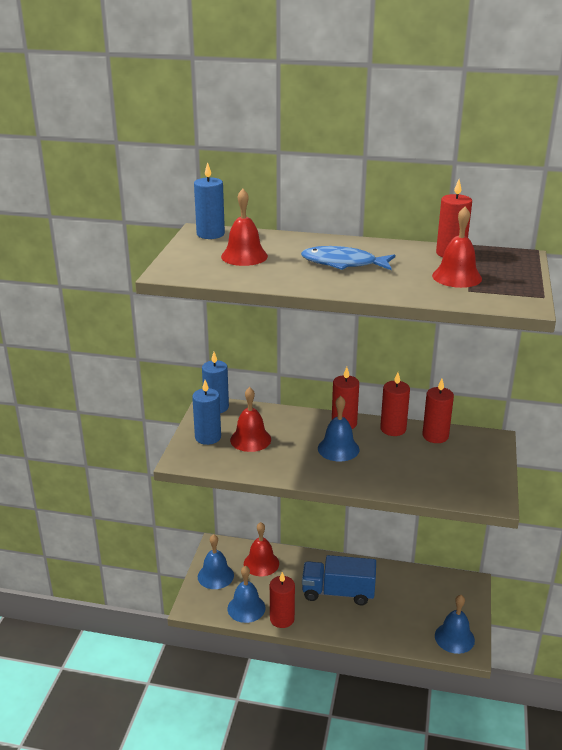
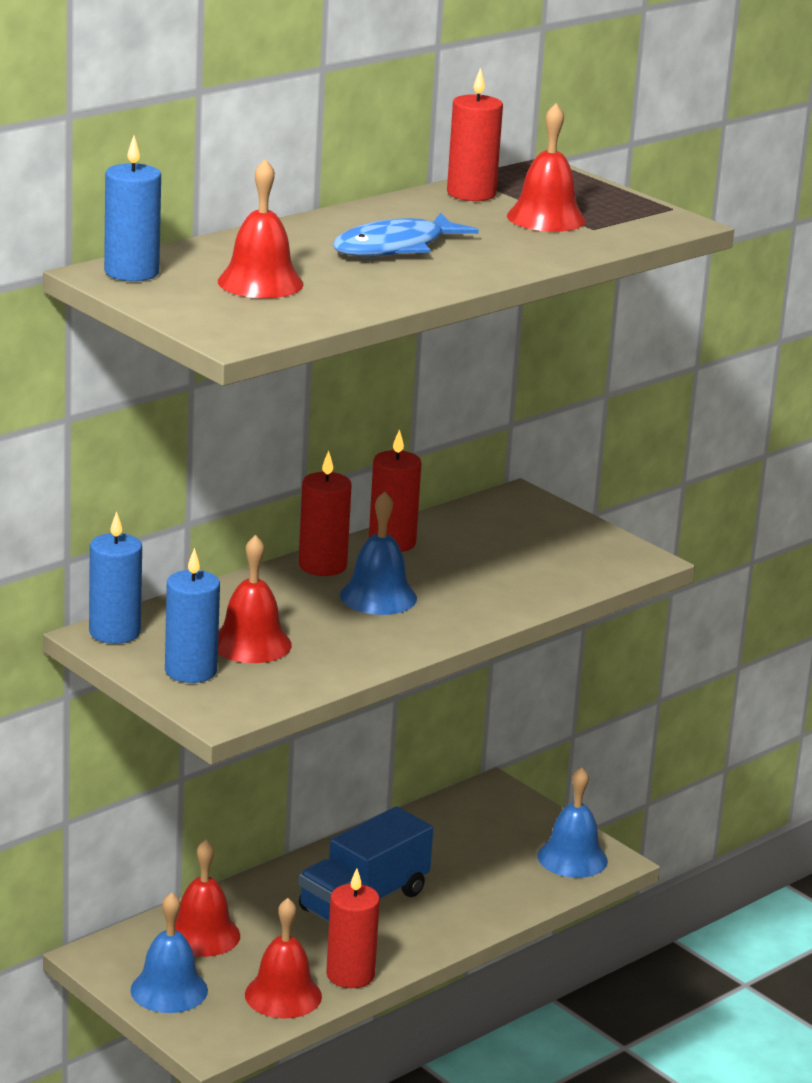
camera: 55 degrees left, 5 degrees down
(246, 608) = (283, 995): blue bell -> red bell
(435, 436) = (453, 526): red candle -> none

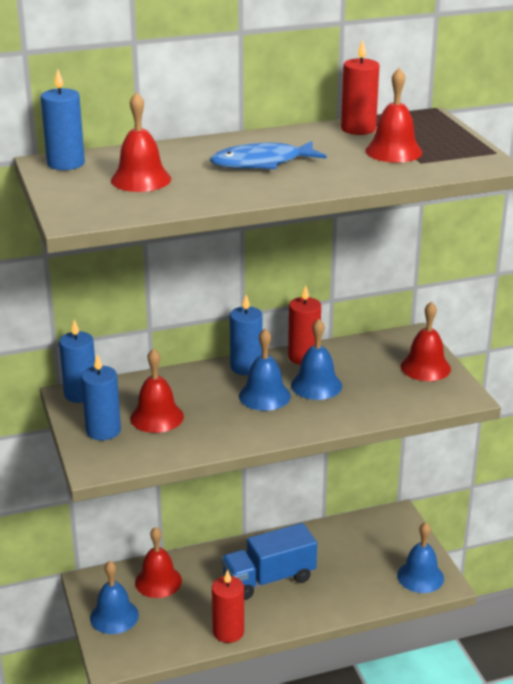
camera: 25 degrees right, 5 degrees up
(283, 995) = (178, 637): red bell -> red bell (425, 367)
(322, 566) = (246, 367): red candle -> blue candle
(438, 574) = (316, 385): none -> blue bell

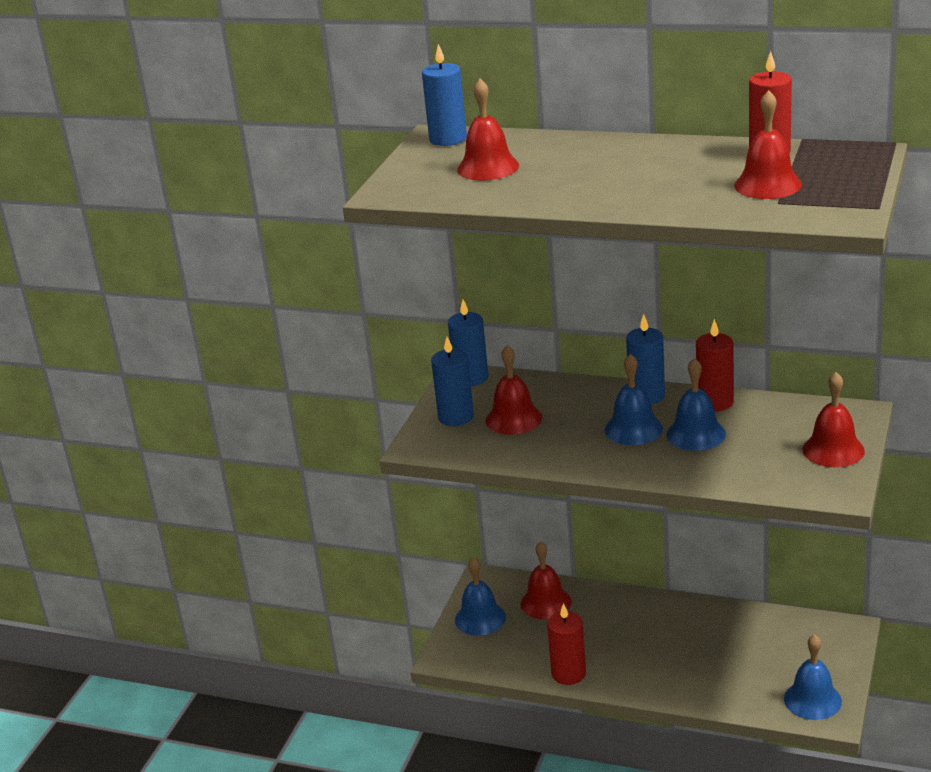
camera: 40 degrees right, 0 degrees up
(262, 163) = (618, 172): blue fish -> none
(269, 579) = (651, 641): blue truck -> none

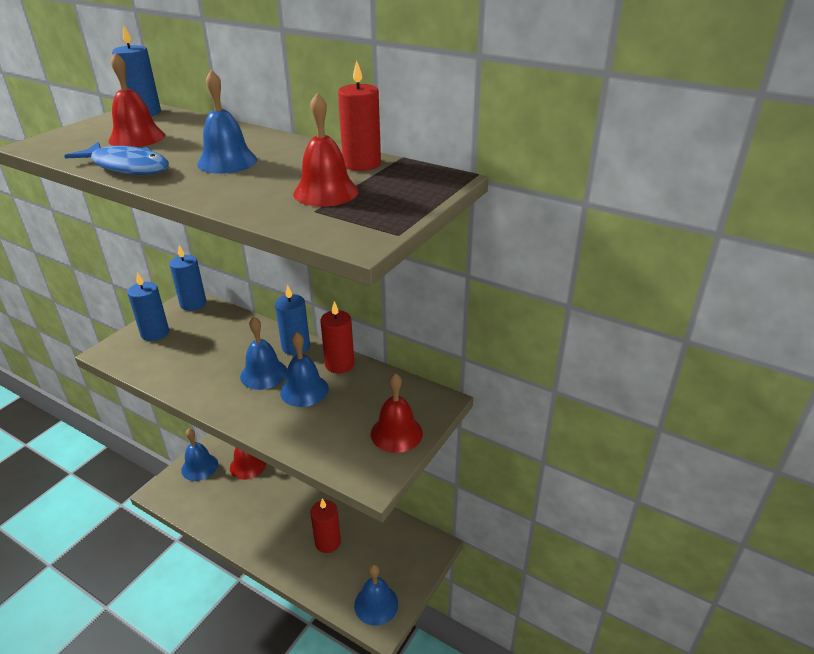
camera: 10 degrees right, 5 degrees up
(513, 419) = (190, 344): red bell -> none
(529, 197) = (127, 167): none -> blue fish
(568, 673) = (225, 529): red candle -> red candle (327, 542)
(627, 174) = (227, 162): none -> blue bell

